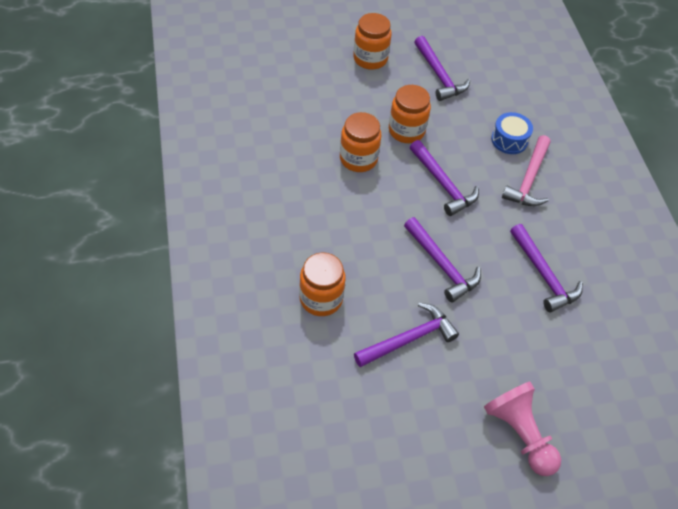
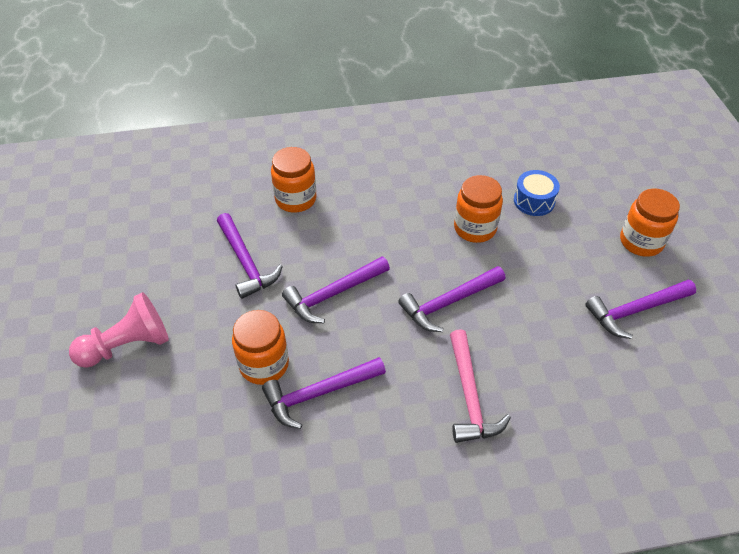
camera: 95 degrees right, 5 degrees down
(406, 131) = (527, 272): orange jar -> orange jar (264, 365)
(509, 140) = (535, 381): blue drum -> blue drum (534, 201)
(528, 179) = (469, 396): pink hammer -> pink hammer turned 120 degrees counterclockwise

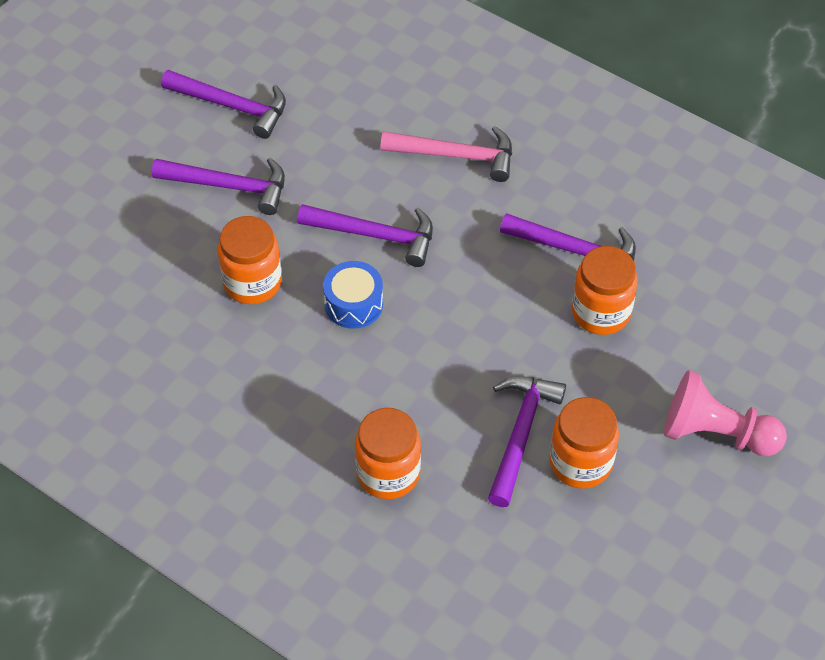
camera: 135 degrees left, 5 degrees up
(333, 294) = (469, 328): purple hammer -> purple hammer (229, 187)
(469, 396) = (456, 156): pink hammer -> pink hammer turned 60 degrees clockwise
(534, 201) = (154, 261): blue drum -> blue drum (353, 304)
(641, 242) = (129, 147): orange jar -> orange jar (580, 462)

